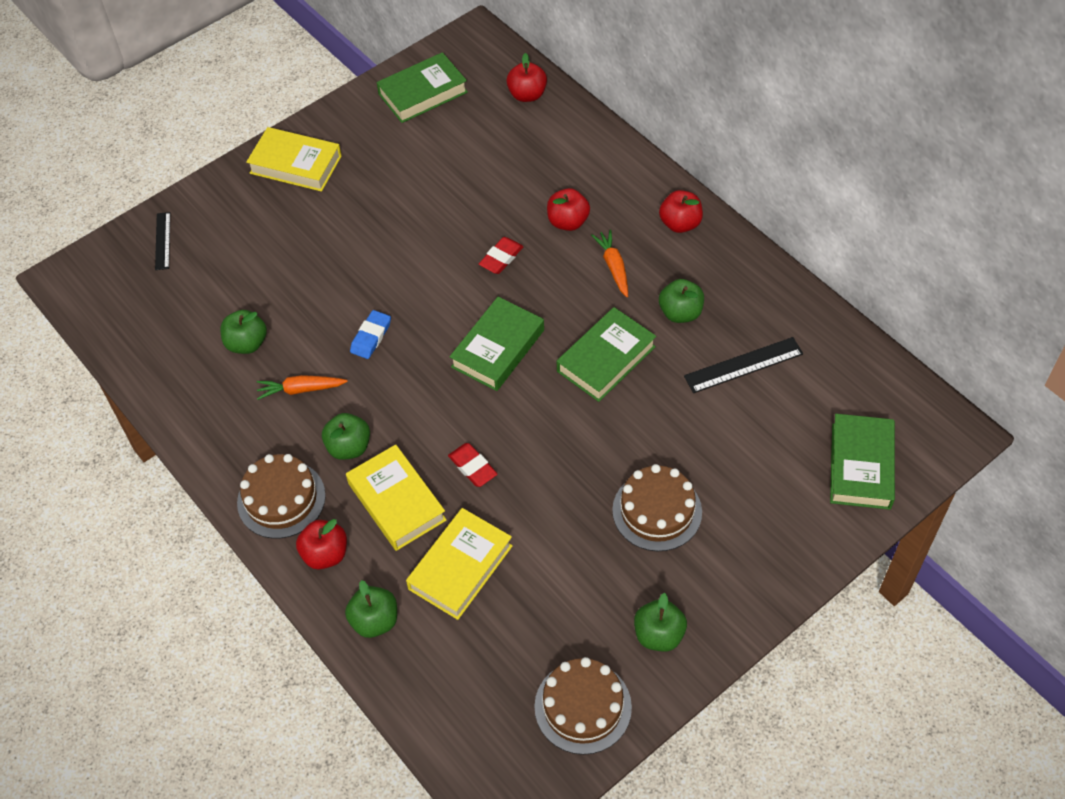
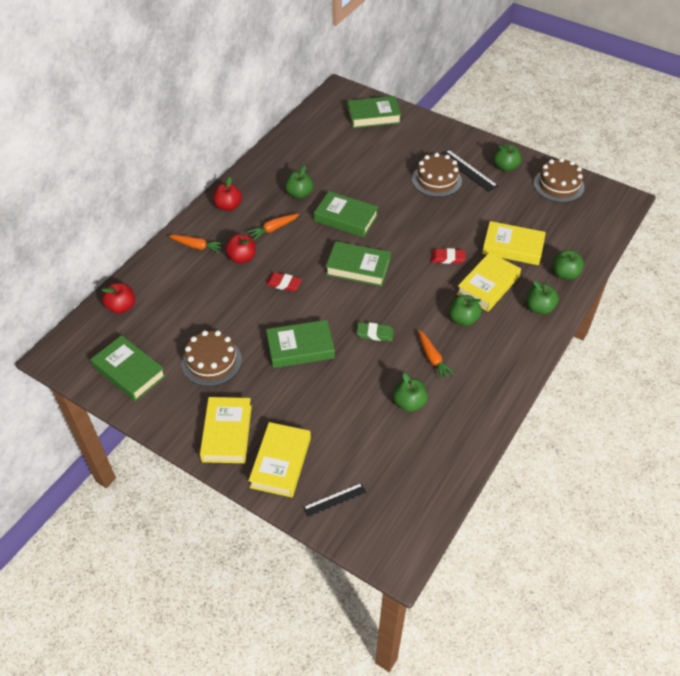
camera: 110 degrees left, 5 degrees down
(233, 204) = (280, 462): none -> yellow book
(281, 499) = (516, 341): brown cake -> brown cake (211, 361)
(325, 554) = (539, 308): red apple -> green apple
(371, 337) = (375, 333): blue eraser -> green eraser
(384, 253) = (300, 347): none -> green book
(472, 467) = (447, 258): red eraser -> red eraser turned 60 degrees clockwise
(608, 178) = (197, 246): none -> orange carrot
(743, 365) = (327, 164): black ruler -> black ruler (467, 170)

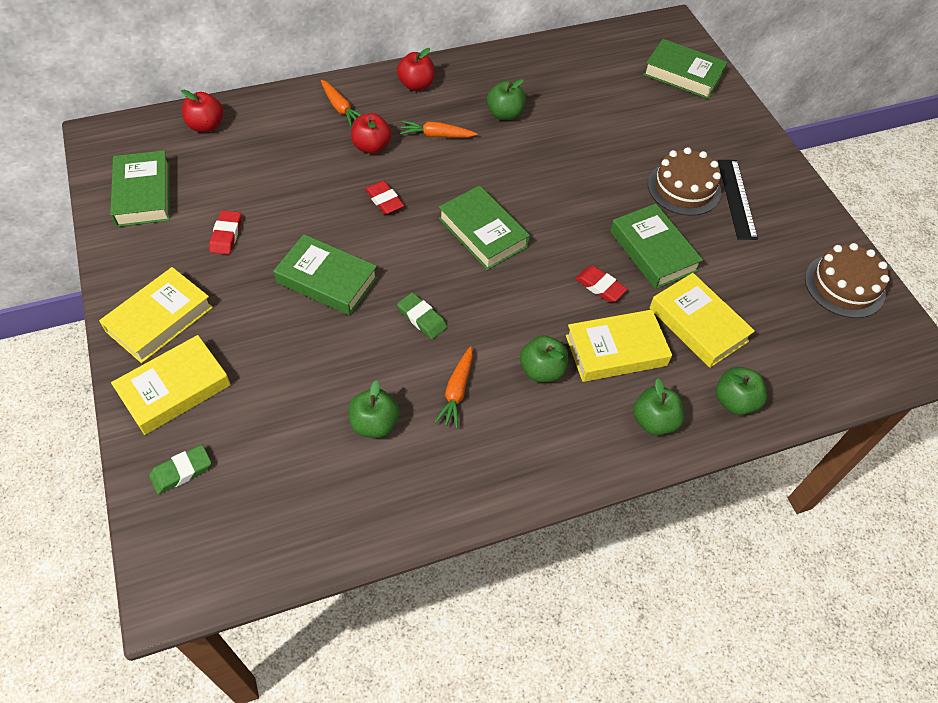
camera: 35 degrees right, 5 degrees up
(211, 361) = (226, 235): brown cake -> red eraser
(335, 499) = (181, 471): black ruler -> green eraser
(346, 218) = (528, 170): green book -> green book (653, 251)
(505, 167) = (792, 222): green apple -> none

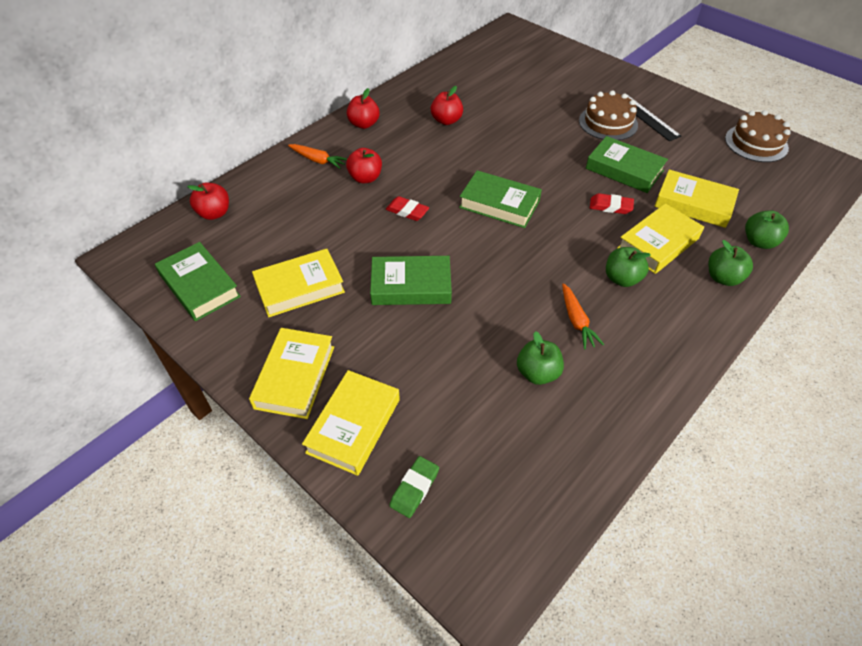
camera: 25 degrees left, 5 degrees down
(226, 235) = (300, 287): red eraser -> yellow book
(422, 318) = (507, 281): green eraser -> none
(437, 135) = (409, 152): orange carrot -> none
(505, 114) = (446, 120): green apple -> red apple
(683, 74) = (544, 54): green book -> none

